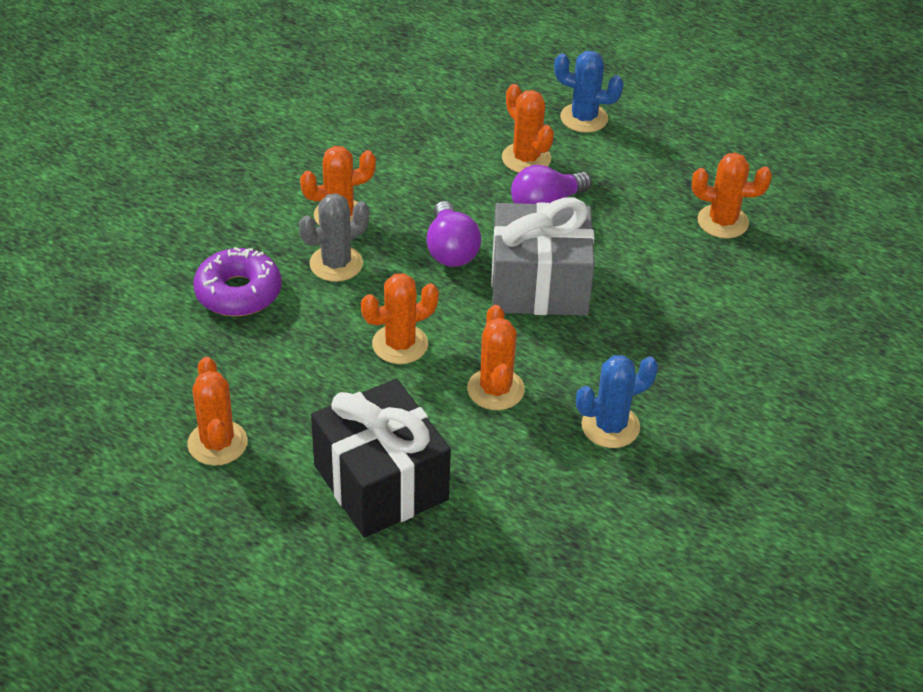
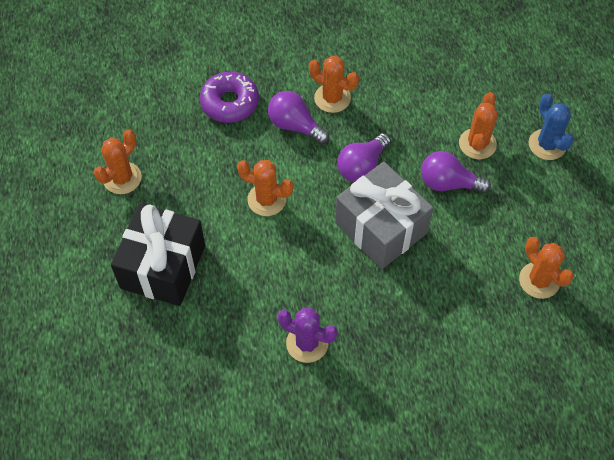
camera: 50 degrees right, 15 degrees up
(336, 264) = (295, 126): grey cactus -> purple light bulb
(495, 389) = (279, 268): orange cactus -> none
(610, 426) = (307, 343): blue cactus -> purple cactus

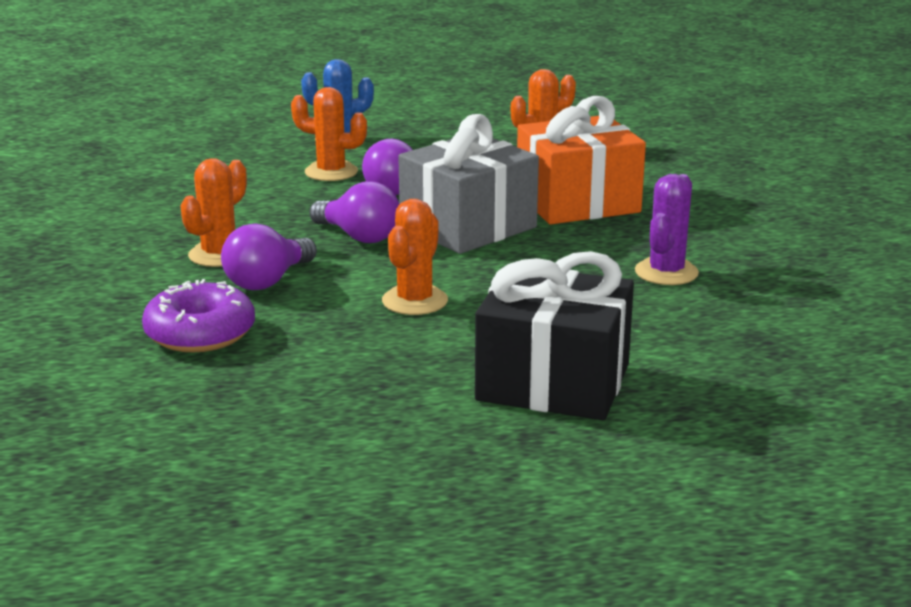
camera: 90 degrees left, 35 degrees down
(122, 178) = (355, 431): orange cactus -> none
(429, 298) = (577, 203): none -> orange gift

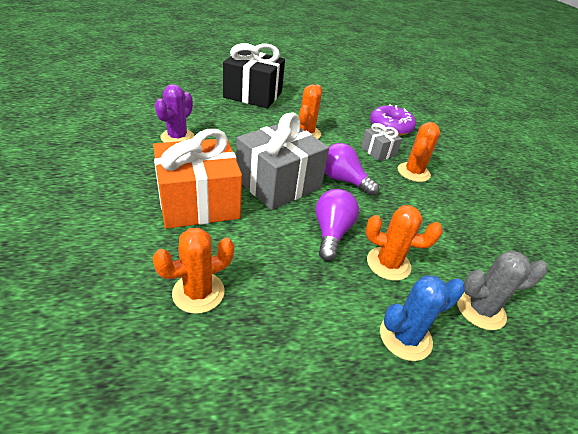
camera: 175 degrees right, 15 degrees up
(246, 152) = (480, 309): none -> grey cactus
(268, 281) = (378, 151): purple light bulb -> grey gift

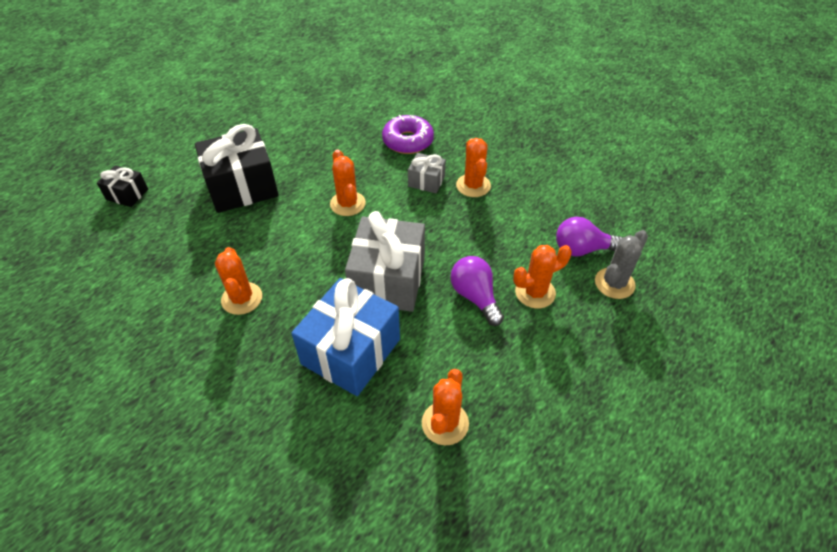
camera: 35 degrees left, 10 degrees up
(177, 137) = (242, 298): purple cactus -> orange cactus
(190, 69) = (127, 194): none -> black gift
(198, 202) = (351, 351): orange gift -> blue gift
(343, 180) = (432, 236): purple light bulb -> purple light bulb (582, 249)
(405, 337) = (592, 341): blue cactus -> none

